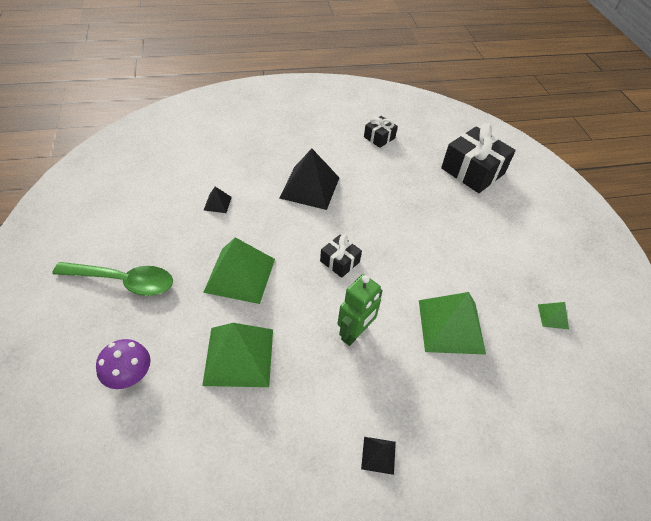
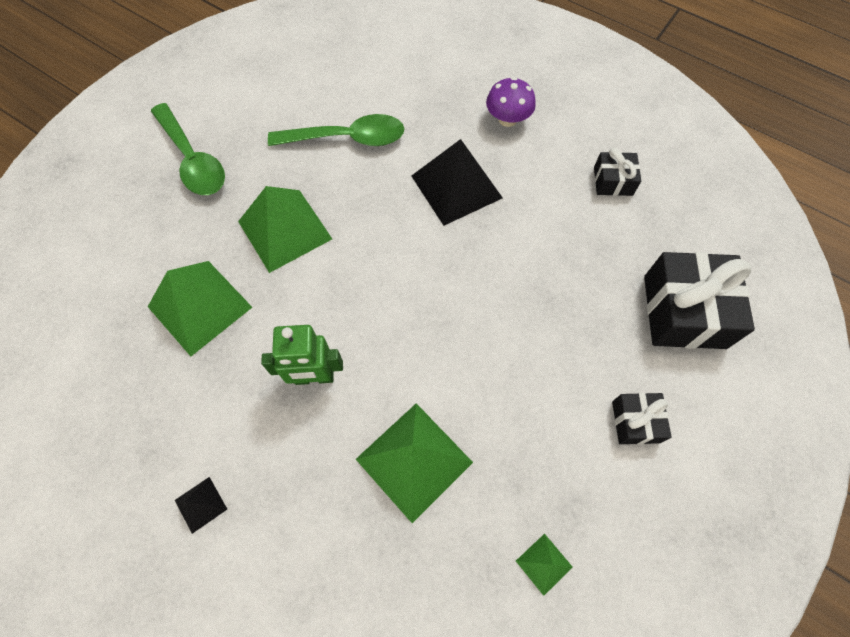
camera: 50 degrees right, 15 degrees up
(129, 374) = (112, 248): purple mushroom -> purple mushroom (507, 119)
(217, 203) = (347, 138): black pyramid -> green spoon
(339, 261) = (388, 293): black gift -> black gift (635, 422)

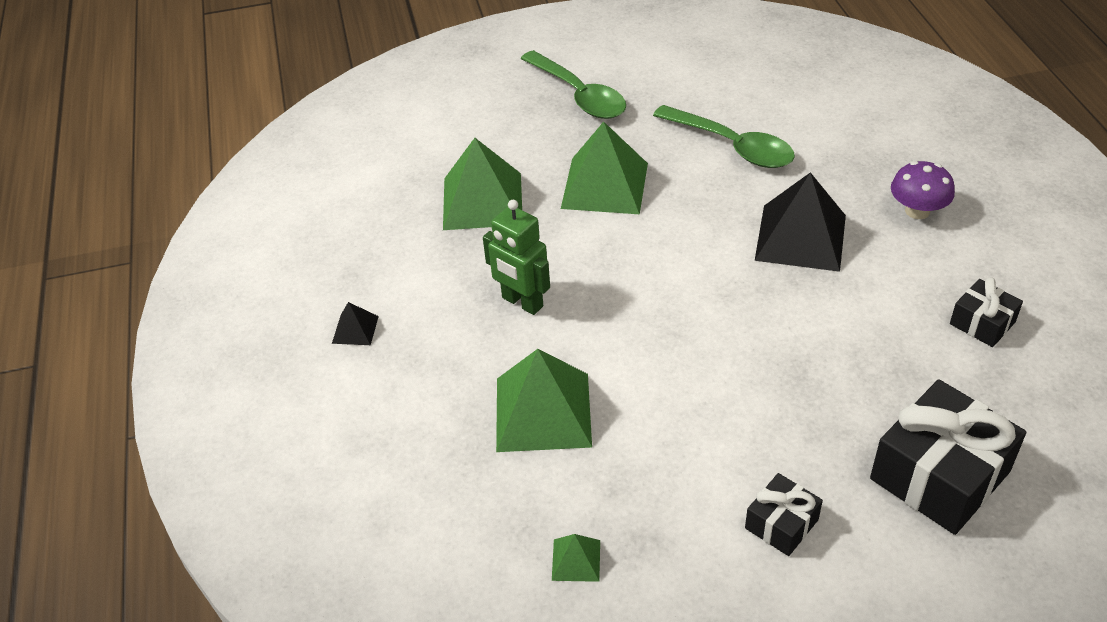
camera: 45 degrees right, 20 degrees down
(193, 160) = (579, 95): green spoon -> green spoon turned 45 degrees counterclockwise

